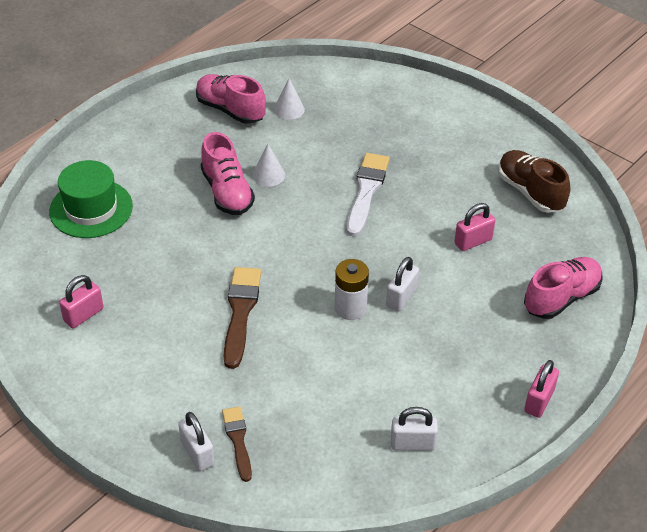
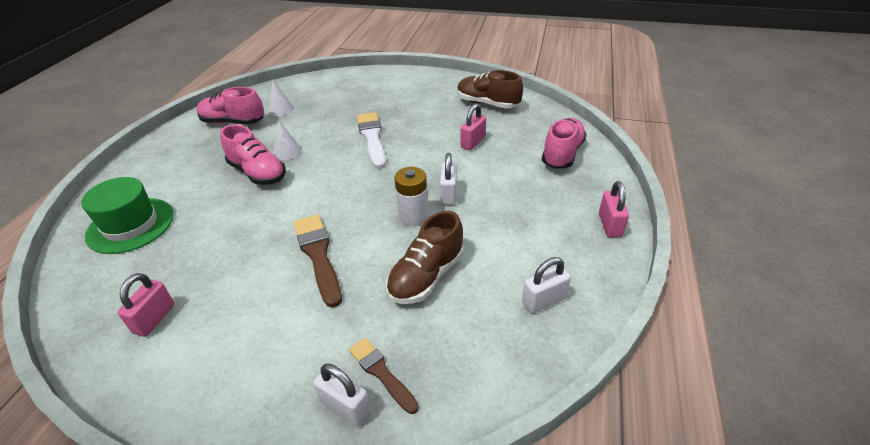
camera: 25 degrees left, 5 degrees down
(324, 375) = (426, 276): none -> brown shoe

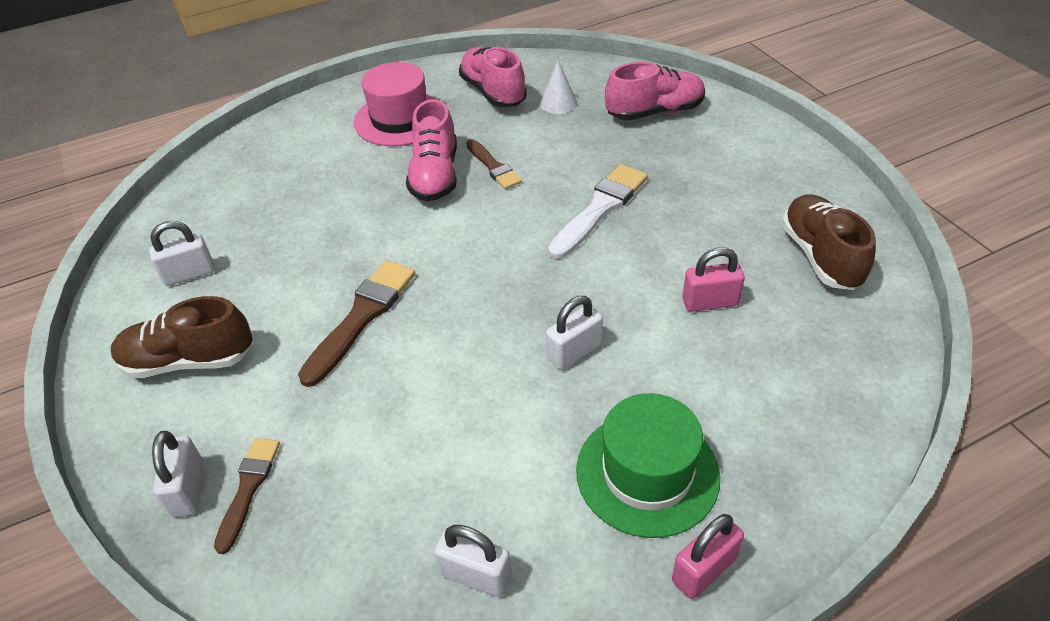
camera: 50 degrees right, 5 degrees up
(131, 225) = (280, 162): green hat -> green hat (647, 473)
(154, 319) = (189, 274): pink padlock -> white padlock
(189, 161) = (400, 119): none -> pink hat
(287, 151) = (493, 167): white cone -> brown brush
(413, 216) = (499, 348): white battery -> none
(426, 276) = (413, 430): brown shoe -> brown shoe (189, 360)
(562, 154) = (807, 414): pink shoe -> pink shoe (655, 112)

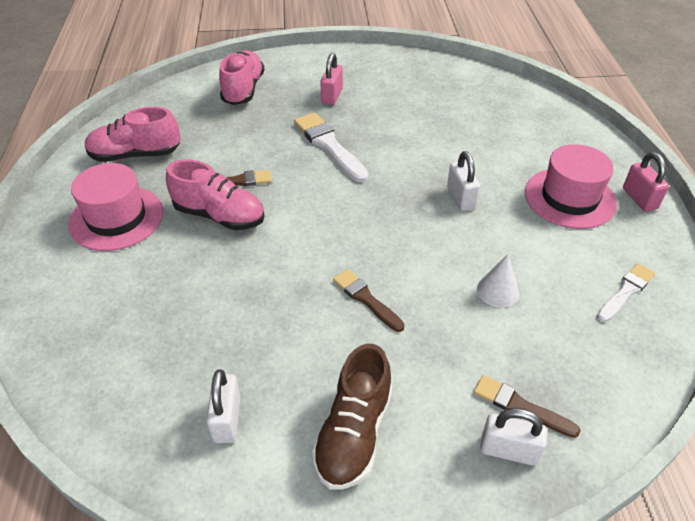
camera: 70 degrees left, 0 degrees up
(362, 317) = (366, 299): brown brush -> brown brush, size x0.63
(476, 575) = (626, 291): white padlock -> white brush
(558, 103) = (187, 127): white cone -> white cone (498, 291)
(647, 473) = (569, 198): green hat -> pink hat
(710, 302) = (447, 131): pink padlock -> pink padlock (332, 96)
(820, 256) = (433, 81): brown shoe -> none

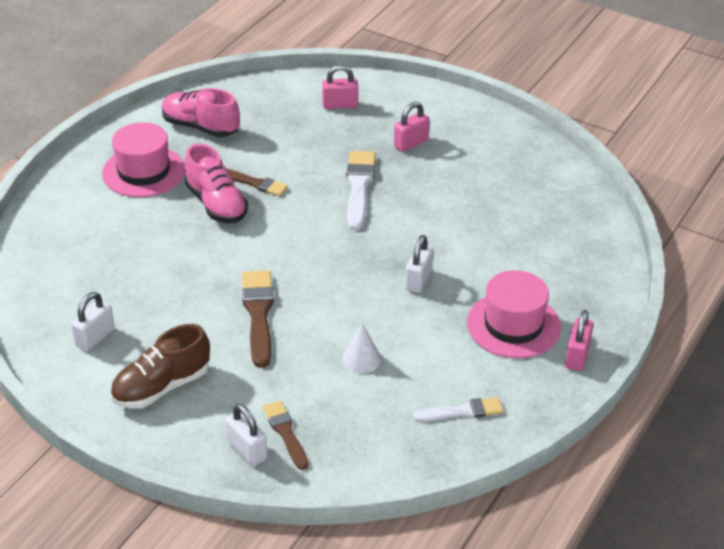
camera: 35 degrees right, 5 degrees down
(243, 90) = (340, 105): pink shoe -> pink padlock
(366, 299) = (258, 314): brown brush -> brown brush, size x1.59

